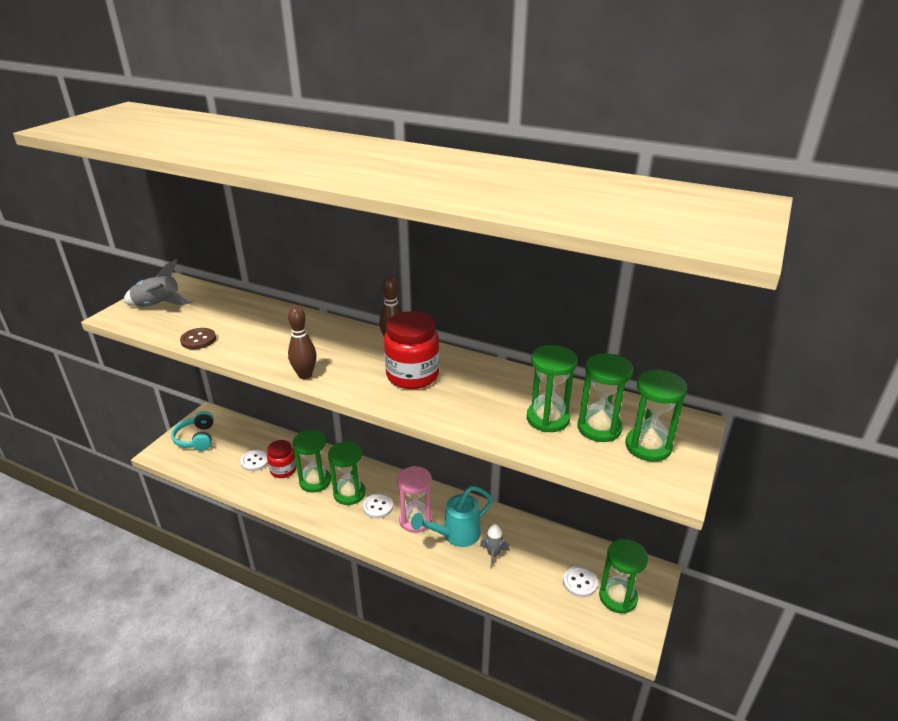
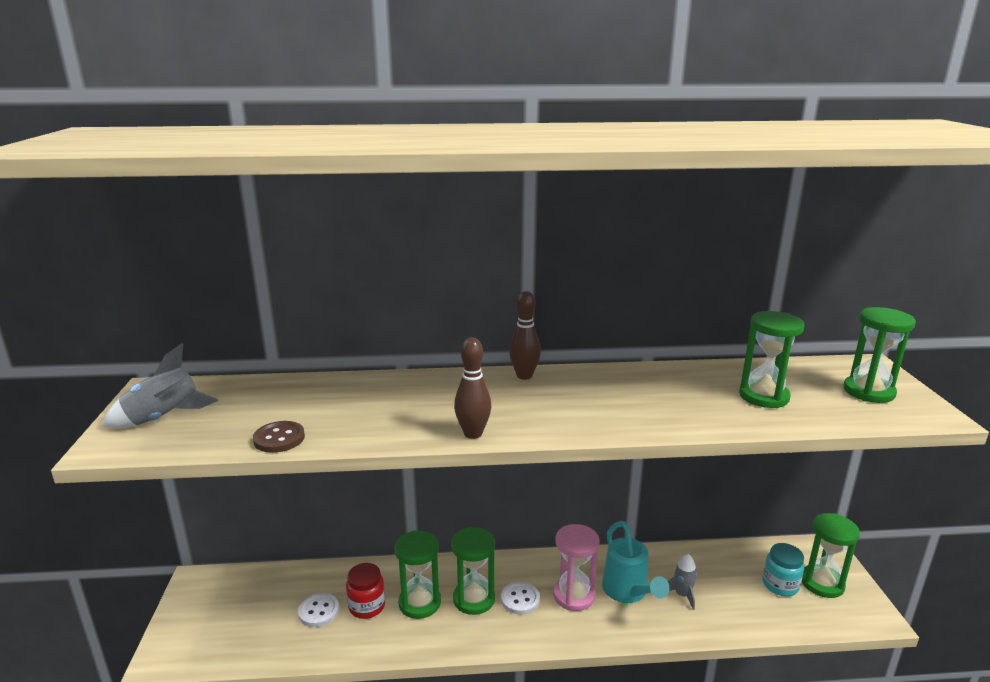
camera: 30 degrees left, 10 degrees down
(196, 438) = (206, 616): turquoise headphones -> none
(412, 376) = (589, 399): red jar -> none
(455, 535) = (628, 593): turquoise watering can -> turquoise watering can turned 45 degrees counterclockwise
(579, 582) = (780, 585): white button -> turquoise jar
(599, 428) = (813, 390): green hourglass -> none

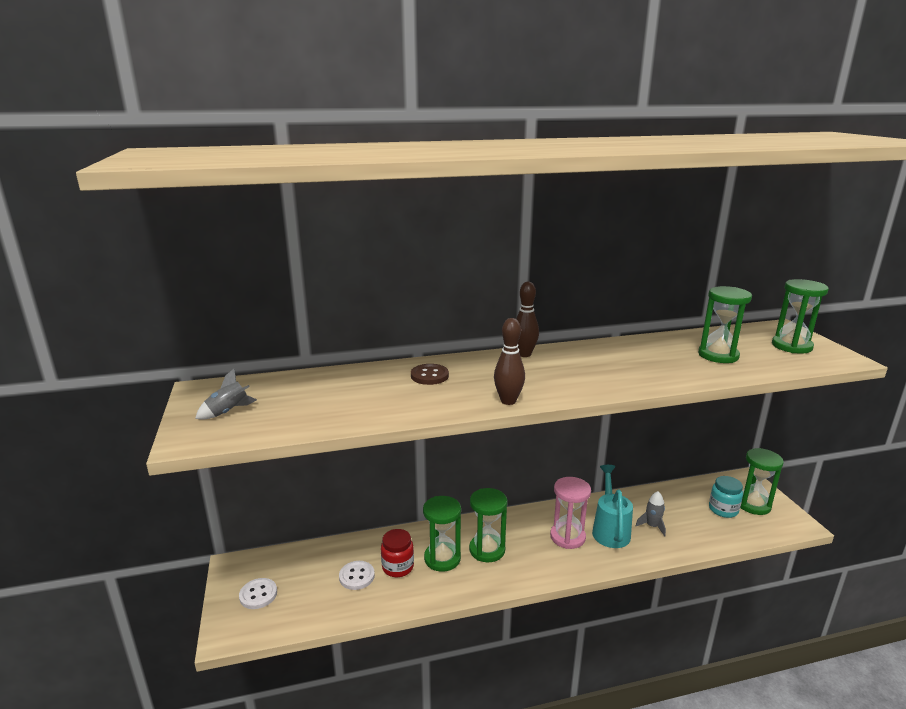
camera: 10 degrees left, 0 degrees up
(163, 418) = (228, 412): grey rocket -> grey rocket, size x0.64
(279, 438) = (345, 419): brown button -> brown button (429, 376)
(520, 599) = (525, 545): white button -> white button (258, 594)
(628, 593) = (610, 529): turquoise watering can -> turquoise watering can turned 150 degrees counterclockwise

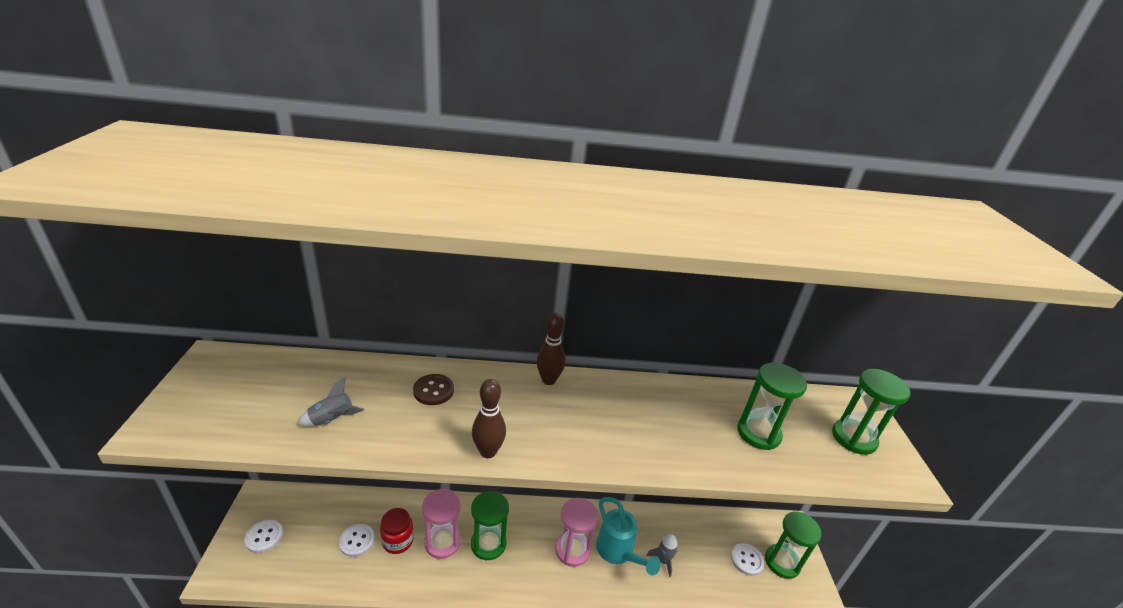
camera: 10 degrees right, 10 degrees up
(228, 412) = (213, 398): grey rocket -> grey rocket (332, 420)
(442, 558) = (442, 542): green hourglass -> pink hourglass
(610, 529) = (618, 553): turquoise watering can -> turquoise watering can turned 135 degrees clockwise
(723, 510) = (746, 560): turquoise jar -> white button

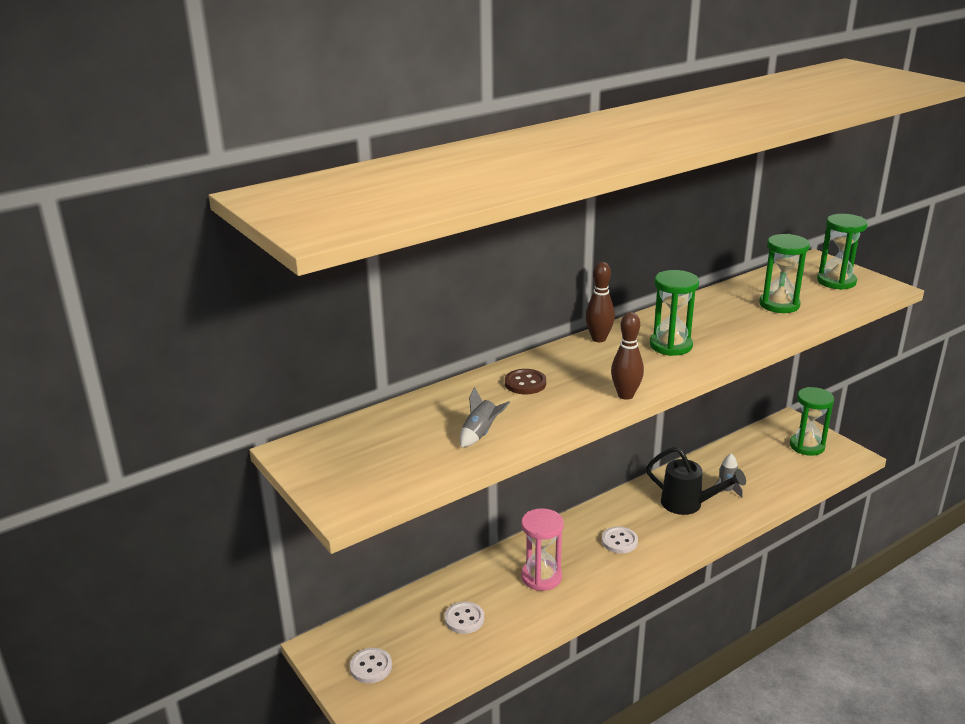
camera: 30 degrees left, 5 degrees down
(398, 541) = (501, 598): red jar -> none
(488, 544) = (581, 556): green hourglass -> green hourglass (670, 346)
(572, 550) = (652, 522): pink hourglass -> none
(618, 553) = (688, 504): turquoise watering can -> black watering can
(746, 560) = (782, 458): white button -> white button (619, 541)

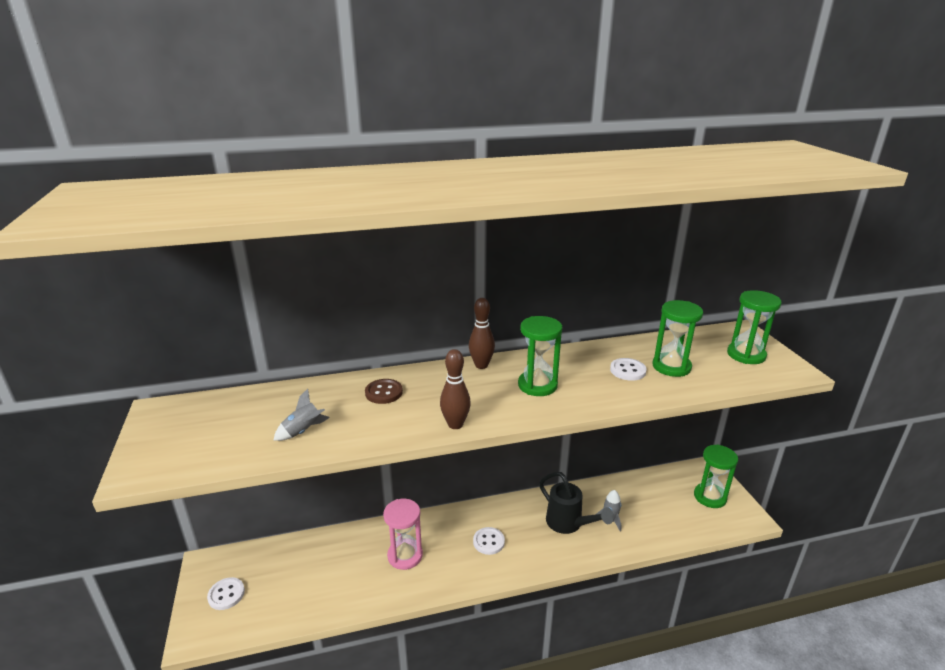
camera: 20 degrees right, 0 degrees up
(464, 619) = (321, 575): white button -> white button (627, 370)

